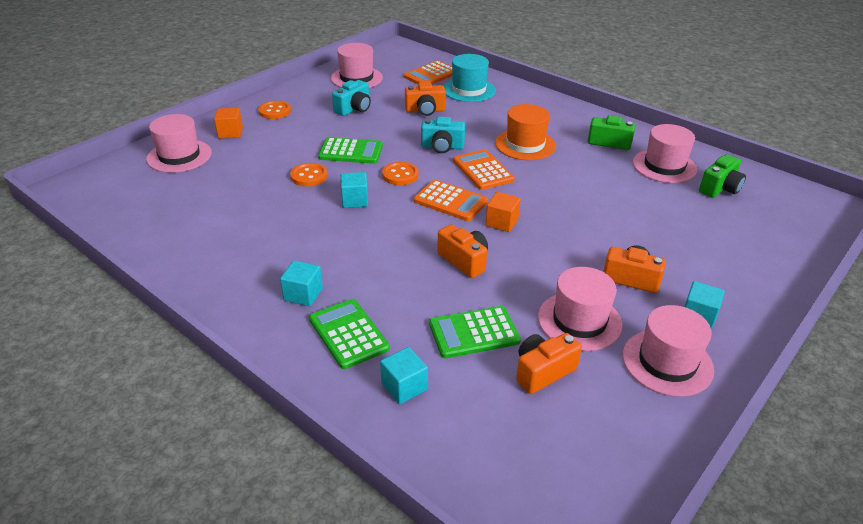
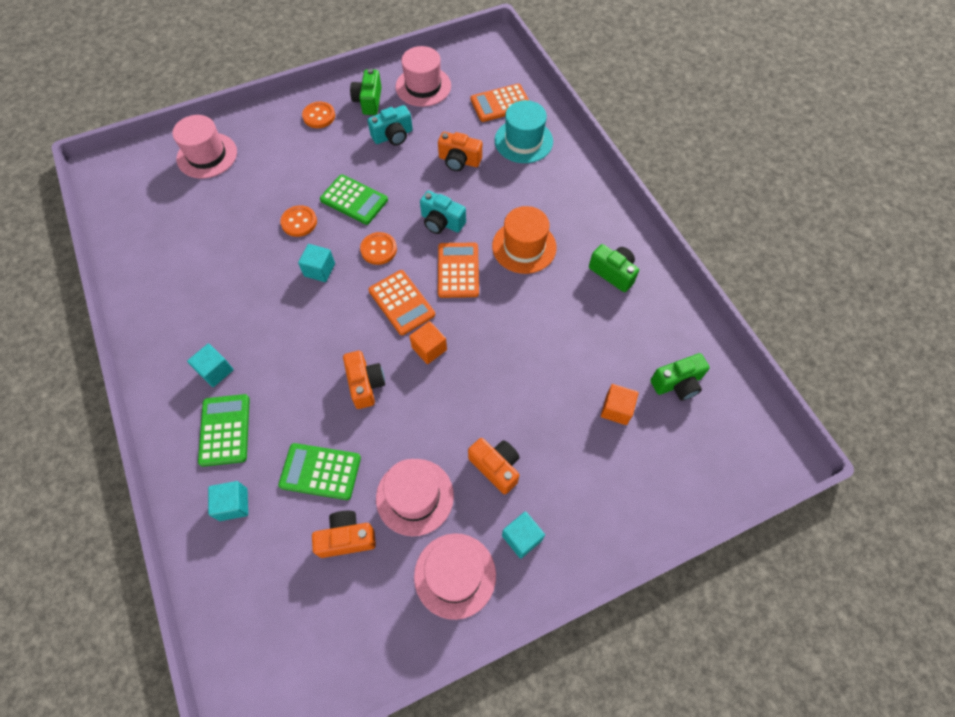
camera: 25 degrees right, 25 degrees up
(230, 133) = (264, 136): orange cube -> orange cube (616, 409)
(314, 94) = (368, 101): none -> green camera
(664, 166) = (644, 329): pink hat -> none

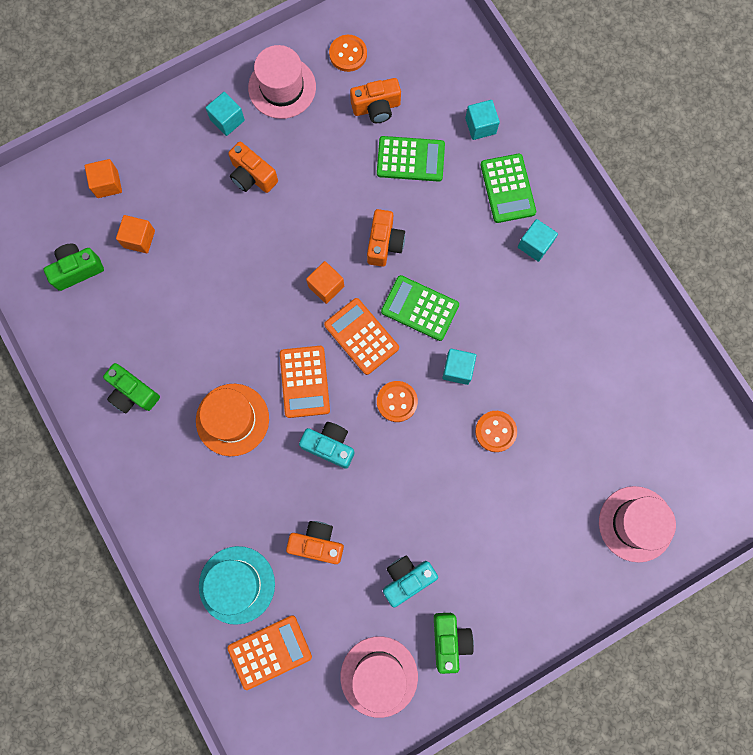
camera: 175 degrees right, 15 degrees up
(319, 116) = (510, 605): orange button -> orange button (348, 54)
(354, 200) = (438, 469): green calculator -> green calculator (420, 308)
(365, 384) = (384, 243): orange camera -> orange camera turned 150 degrees counterclockwise
(415, 496) = (323, 145): pink hat -> none
(655, 471) = (107, 184): none -> orange cube

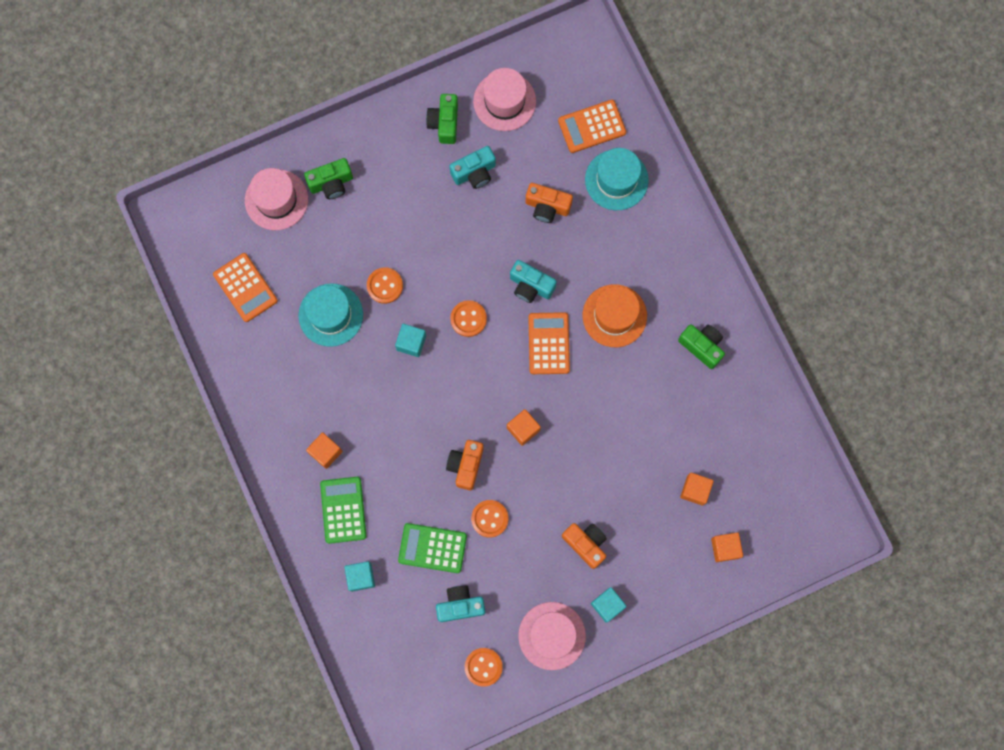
camera: 175 degrees left, 0 degrees up
(77, 270) = (753, 465): green camera -> green camera (331, 183)
(354, 192) = (489, 518): none -> orange button
(361, 336) = (494, 380): orange calculator -> orange calculator (245, 287)
(376, 108) = (460, 605): orange camera -> turquoise camera
(420, 308) = (439, 401): green calculator -> none
(535, 245) = (325, 452): turquoise cube -> orange cube
(551, 393) = (331, 315): none -> turquoise hat

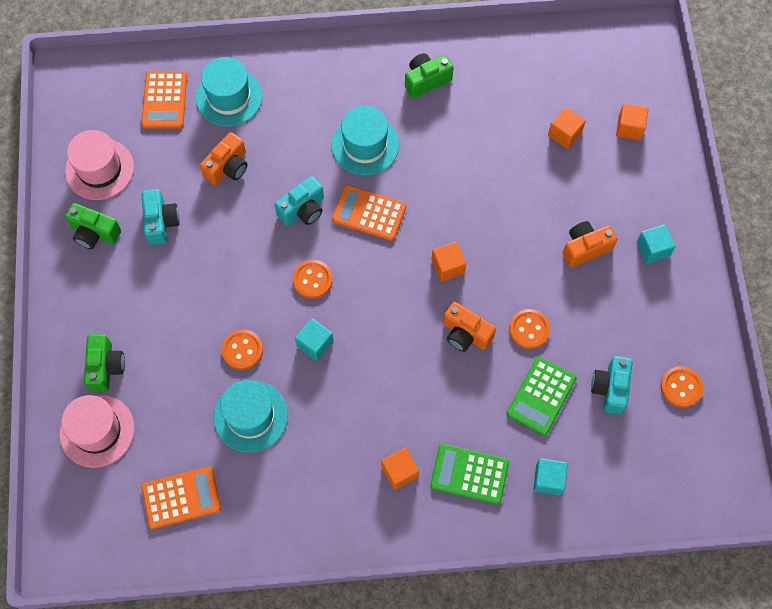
camera: 70 degrees left, 10 degrees down
(552, 635) = (668, 311): pink hat -> none
(614, 316) = (365, 145): orange hat -> turquoise hat

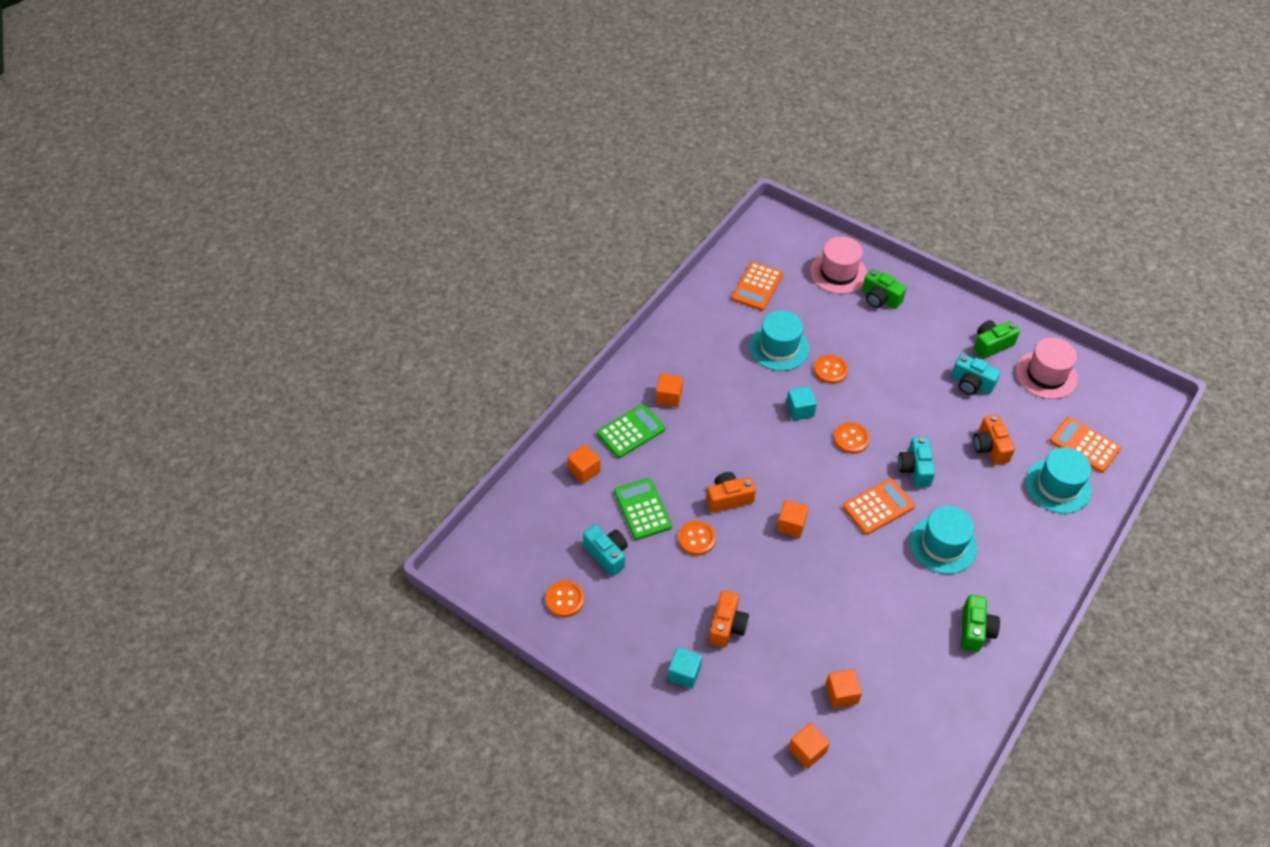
camera: 130 degrees right, 15 degrees down
(548, 480) = (584, 470): turquoise cube -> orange cube

